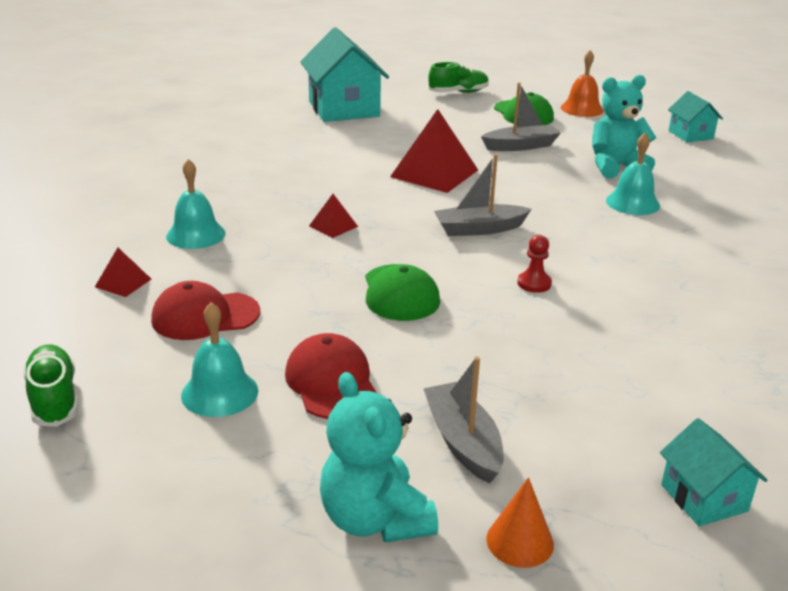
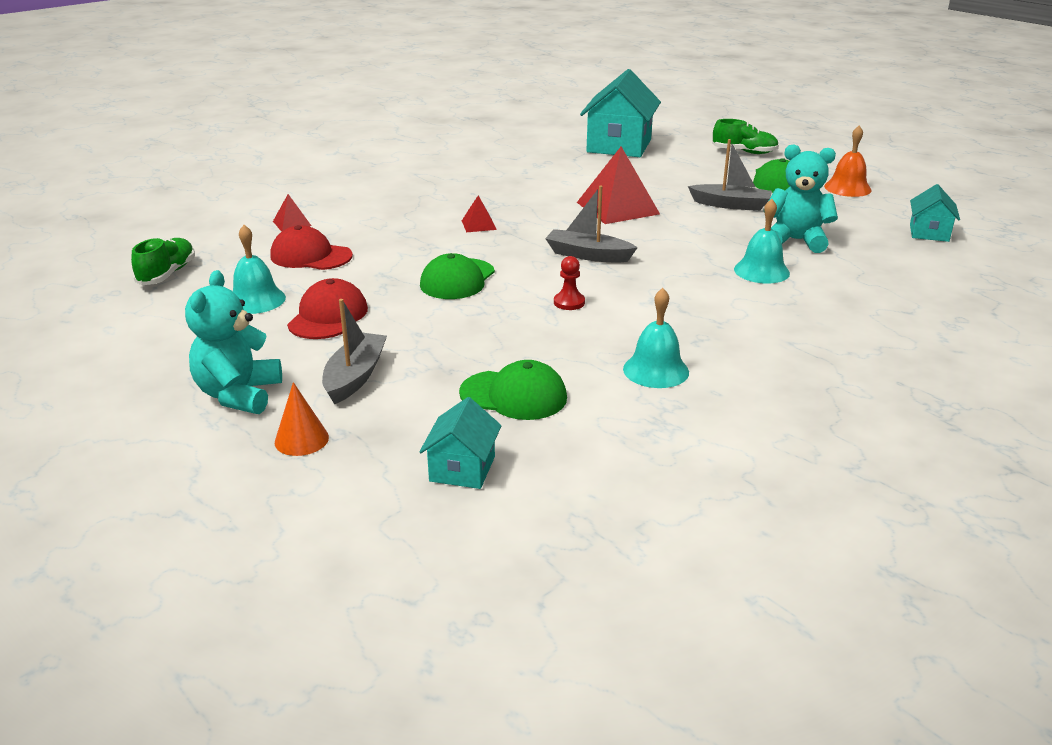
camera: 35 degrees right, 0 degrees up
(196, 234) = (377, 207): turquoise bell -> turquoise bell (656, 370)
(630, 399) = (514, 395): none -> green cap

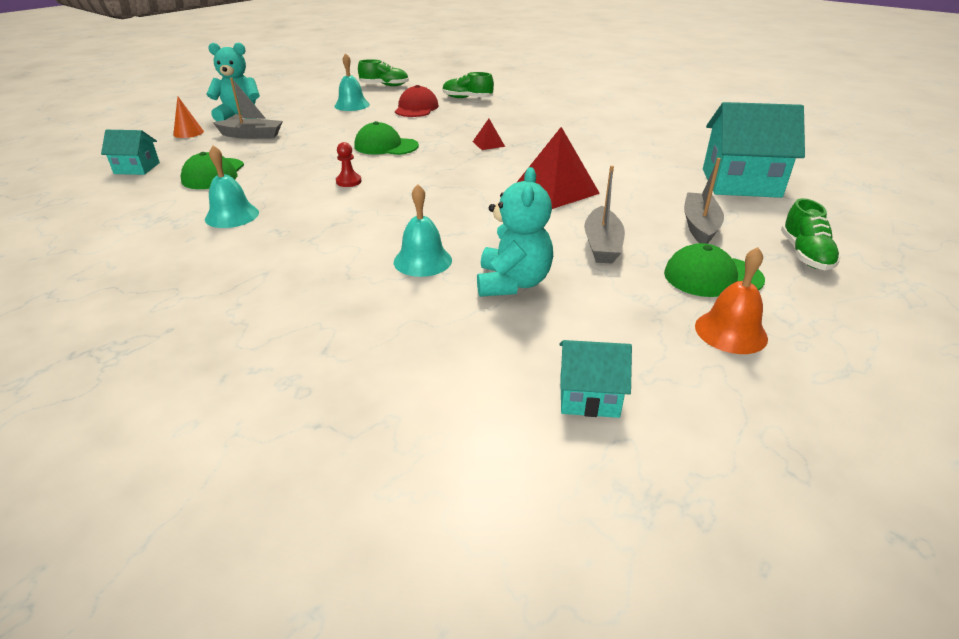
camera: 80 degrees right, 5 degrees up
(292, 223) = (467, 98): red pyramid -> green shoe
(328, 316) = (329, 121): red cap -> none
(588, 255) = (440, 183): grey boat -> grey boat (699, 226)

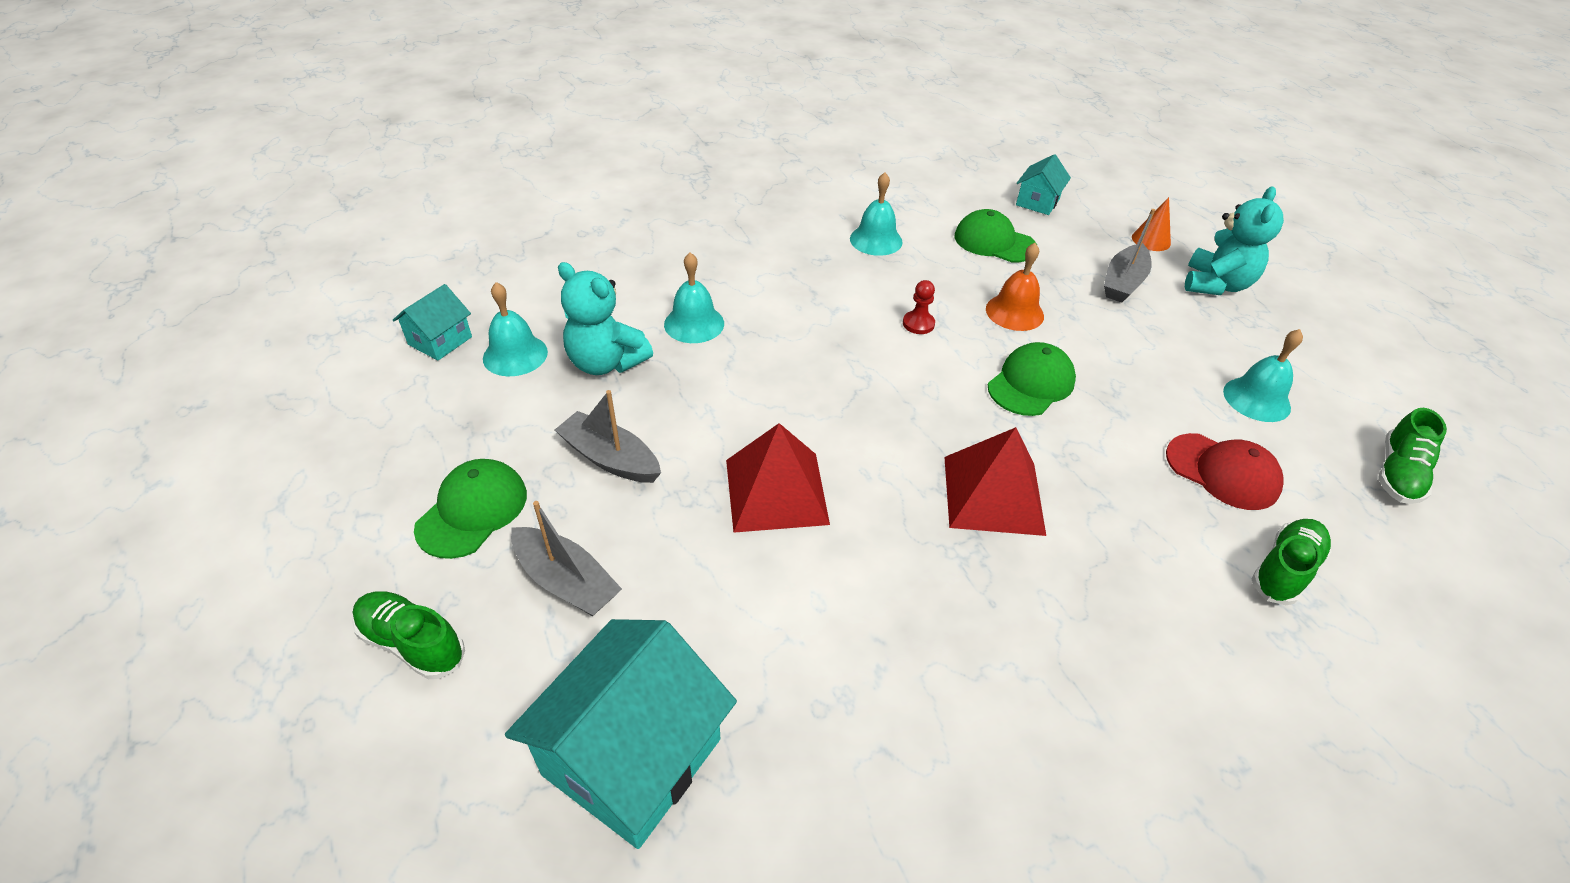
camera: 115 degrees right, 10 degrees up
(488, 144) = (993, 495): red pyramid -> red pyramid, size x2.09
(554, 335) = (515, 355): none -> turquoise bell
(730, 332) = (399, 461): orange bell -> orange bell (1014, 312)

